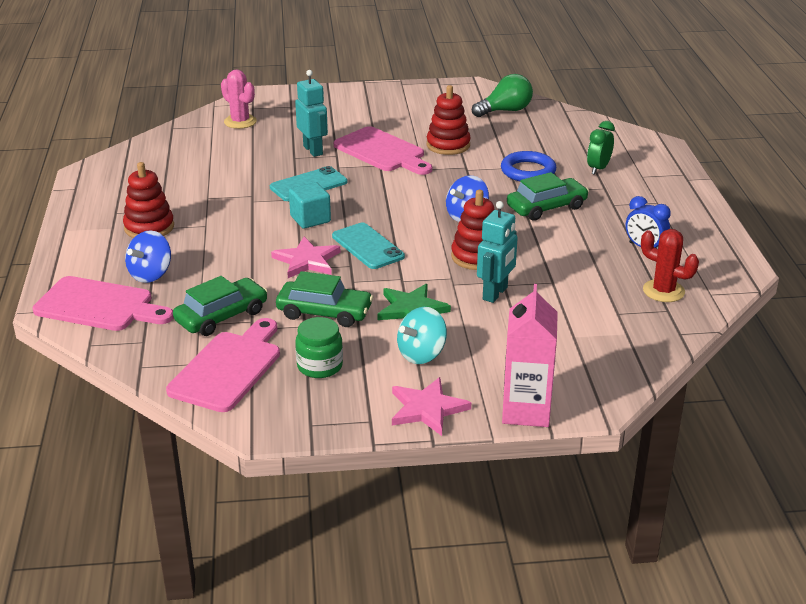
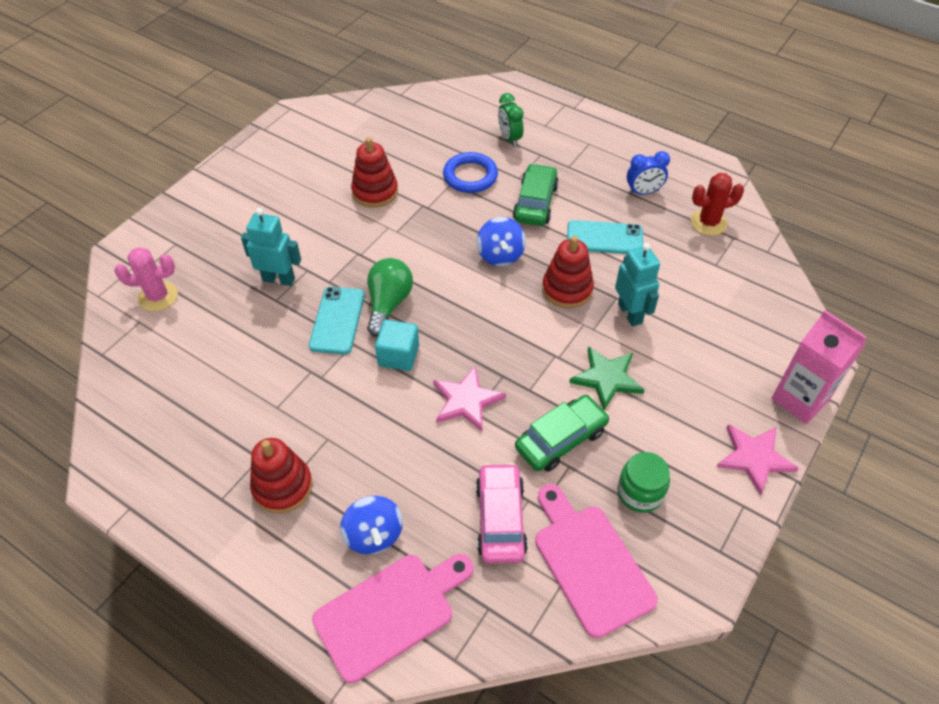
camera: 50 degrees left, 20 degrees up
(221, 316) = (500, 519): green car -> pink car
(368, 246) = (484, 345): turquoise phone -> turquoise phone (604, 238)
(382, 152) = (337, 237): pink cutting board -> none
(421, 354) = (677, 413): turquoise spinning top -> none
(505, 111) = (360, 124): green light bulb -> green light bulb (388, 304)

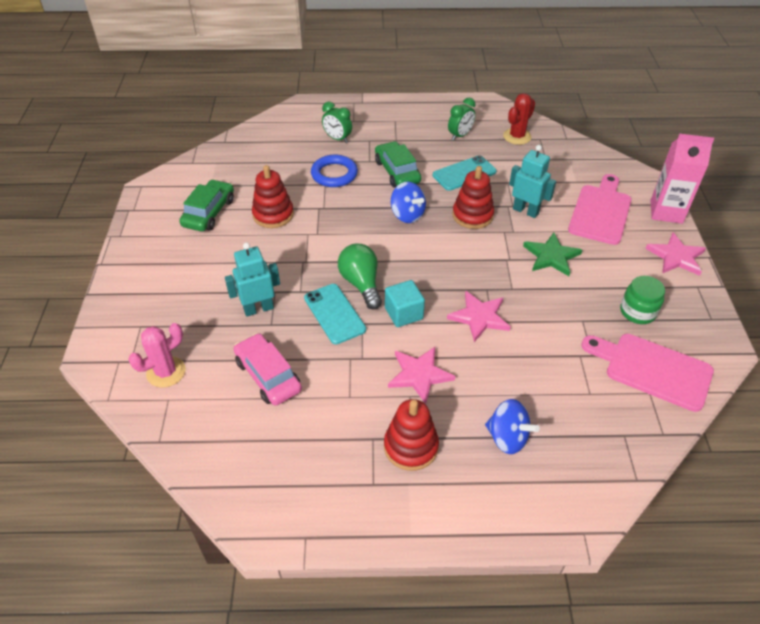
camera: 35 degrees left, 5 degrees down
(355, 424) = (419, 375): none -> pink star
(390, 612) = (569, 479): pink cutting board -> pink cutting board (601, 212)
(500, 519) = (575, 377): pink car -> pink car (268, 375)
(561, 439) = (562, 307): green car -> green car (209, 212)
(643, 192) = (460, 135): blue clock -> green clock

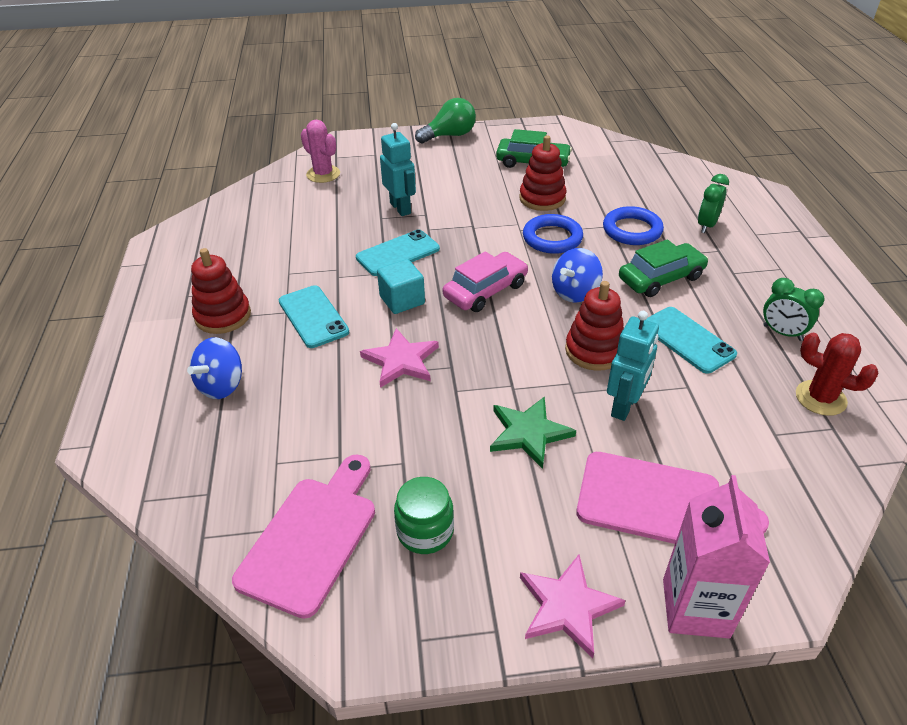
camera: 85 degrees right, 5 degrees down
(268, 375) = (317, 224): pink car -> pink car (485, 291)
(334, 217) = (552, 238): none -> blue ring
(361, 284) = (445, 267): green light bulb -> green light bulb (449, 135)
(419, 375) = (313, 316): pink star -> turquoise phone

